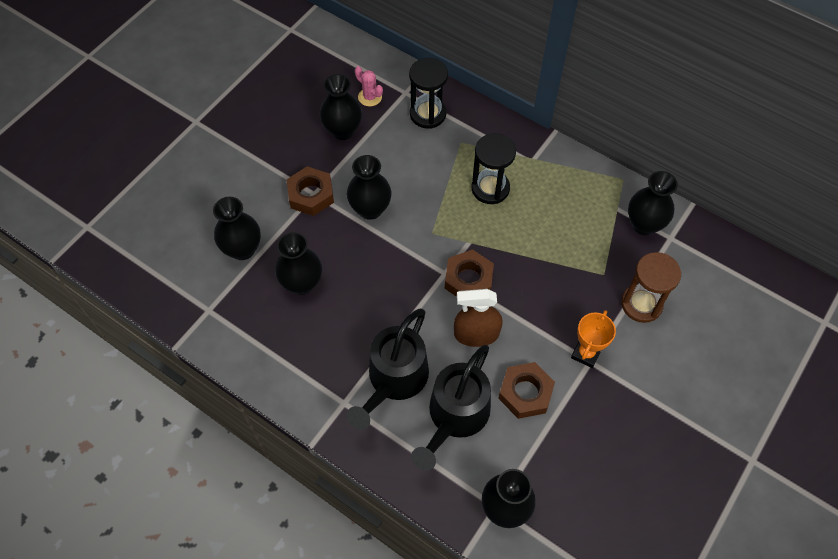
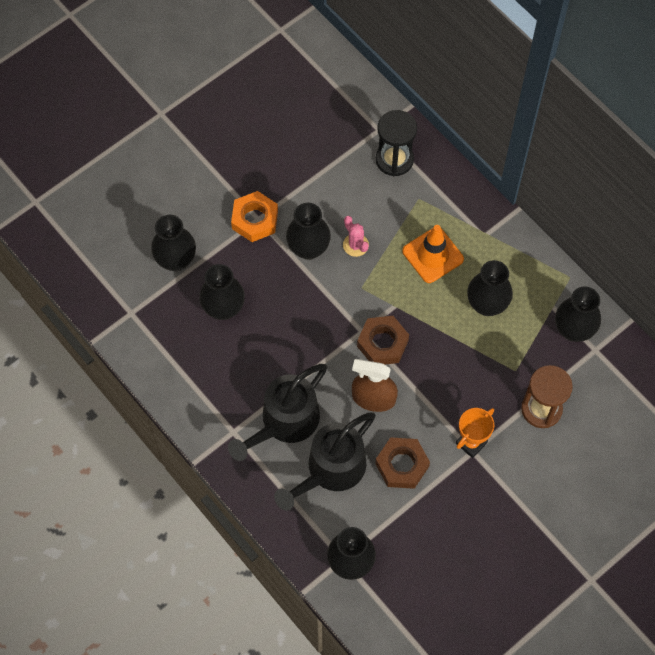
camera: 15 degrees right, 5 degrees up
(311, 195) = (255, 219): brown nut -> orange nut
(343, 130) = (304, 158): black vase -> black vase (487, 304)
(370, 97) = (341, 127): pink cactus -> pink cactus (355, 245)
(490, 188) = (433, 255): black hourglass -> orange traffic cone

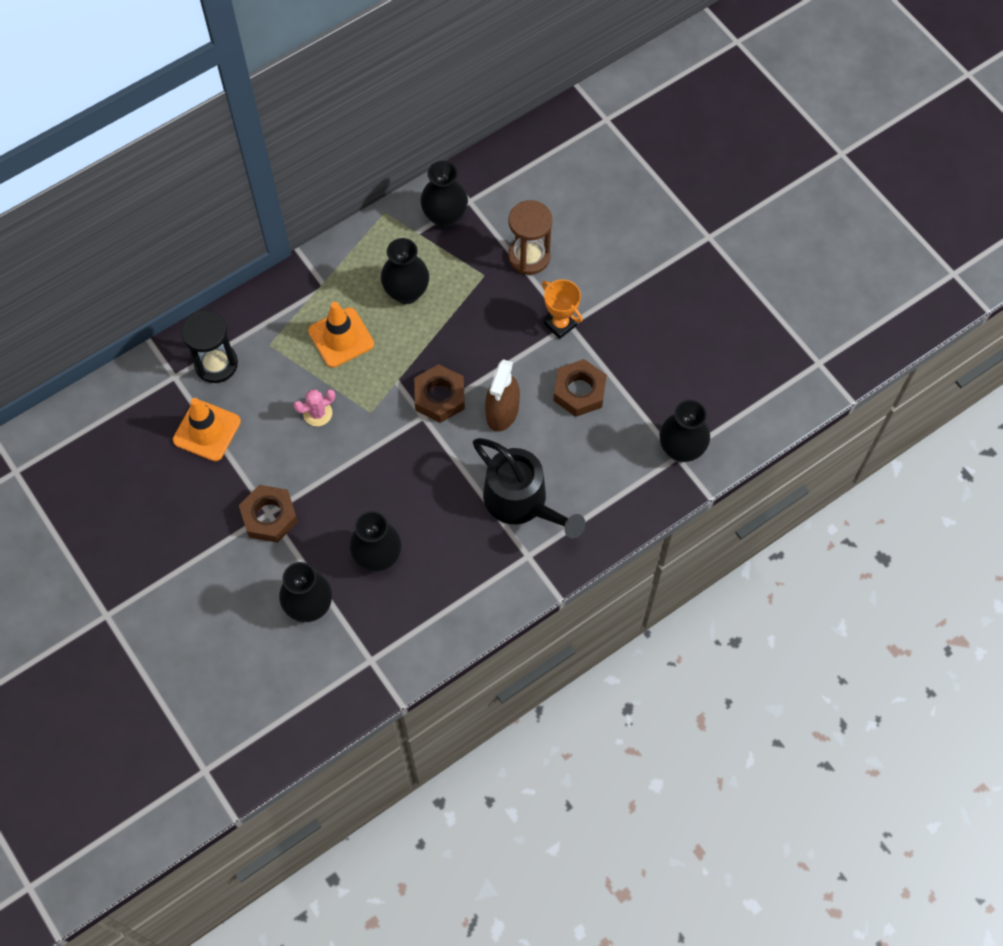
camera: 85 degrees left, 0 degrees up
(255, 219) = (269, 516): orange nut -> brown nut
(308, 248) = (315, 462): black vase -> none
(330, 161) = (207, 431): none -> orange traffic cone
(330, 470) = (580, 461): black watering can -> none

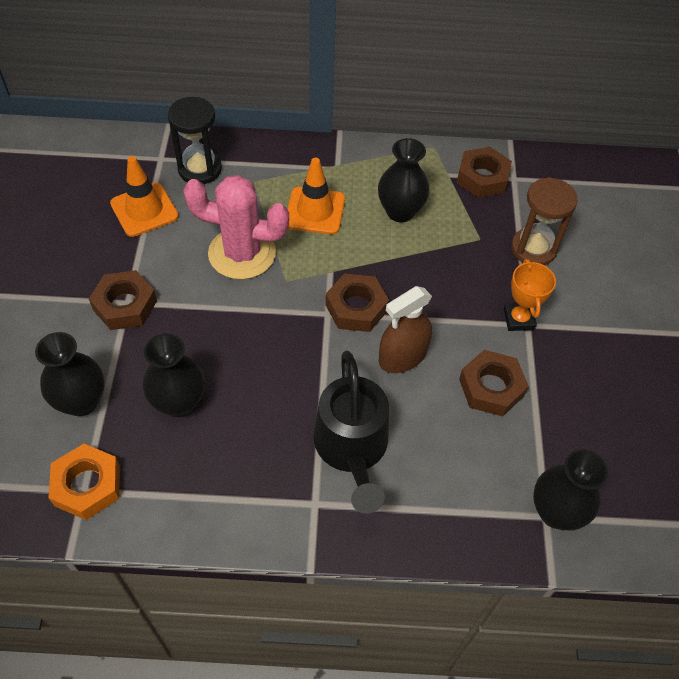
camera: 35 degrees right, 10 degrees down
(317, 413) = (242, 253): pink cactus -> pink cactus, size x2.17
(370, 655) = (87, 485): none -> orange nut
(445, 217) = (482, 178): black vase -> brown nut

